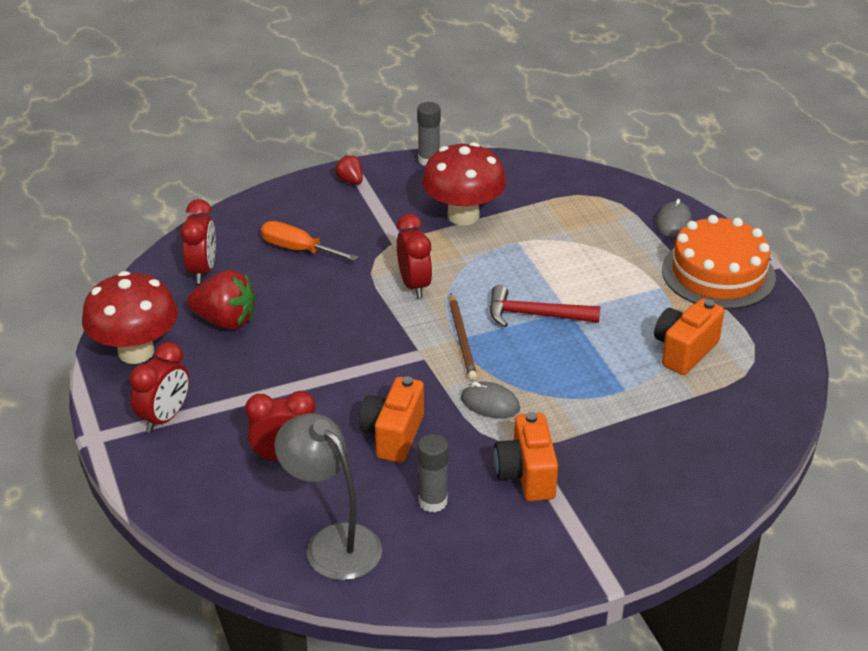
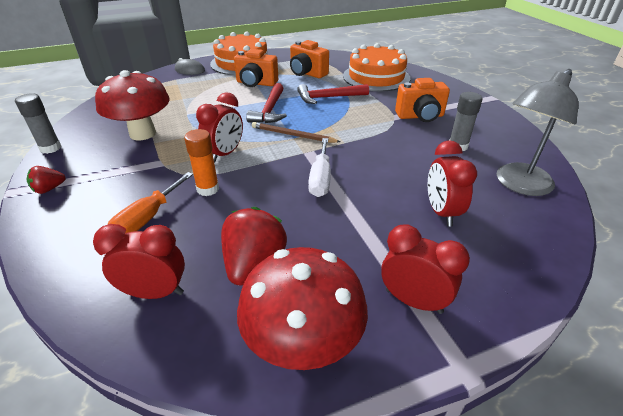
camera: 90 degrees left, 0 degrees up
(343, 280) = (208, 189): none -> orange glue stick
(357, 363) = (320, 179): none -> white screwdriver
(393, 435) = (399, 161): orange camera -> orange camera (256, 83)
(414, 285) = (225, 154): red clock -> red clock turned 135 degrees clockwise
(462, 339) = (293, 135): brown pencil -> brown pencil turned 150 degrees counterclockwise
(490, 403) = (359, 126): grey mouse -> none
(586, 375) = (328, 97): none -> red hammer
(684, 438) = (376, 77): none -> orange cake

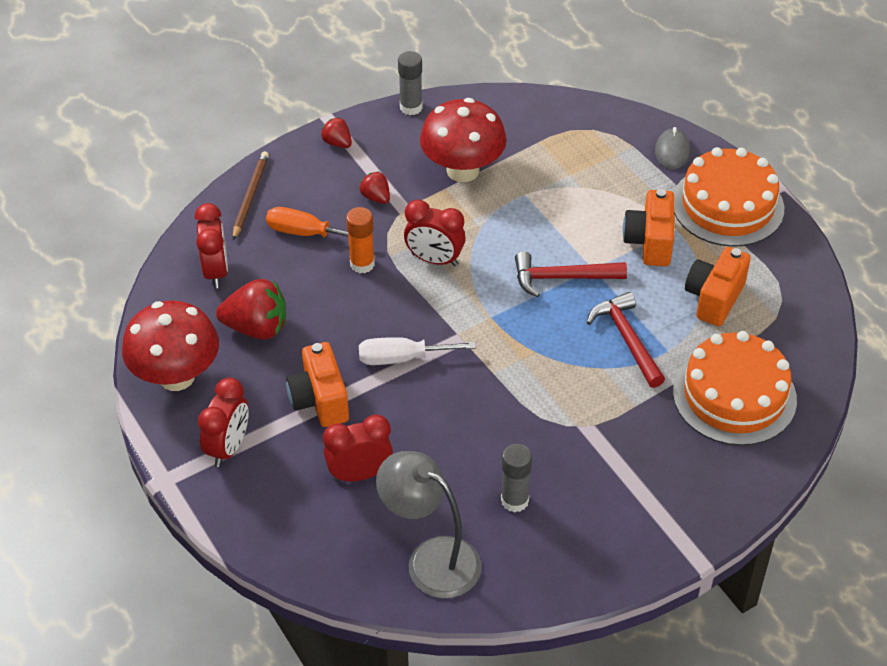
camera: 80 degrees right, 10 degrees up
(136, 174) = (376, 197): none -> red strawberry
(293, 135) = (497, 315): brown pencil -> brown pencil (250, 196)
(420, 116) = (596, 458): orange camera -> orange camera (319, 400)

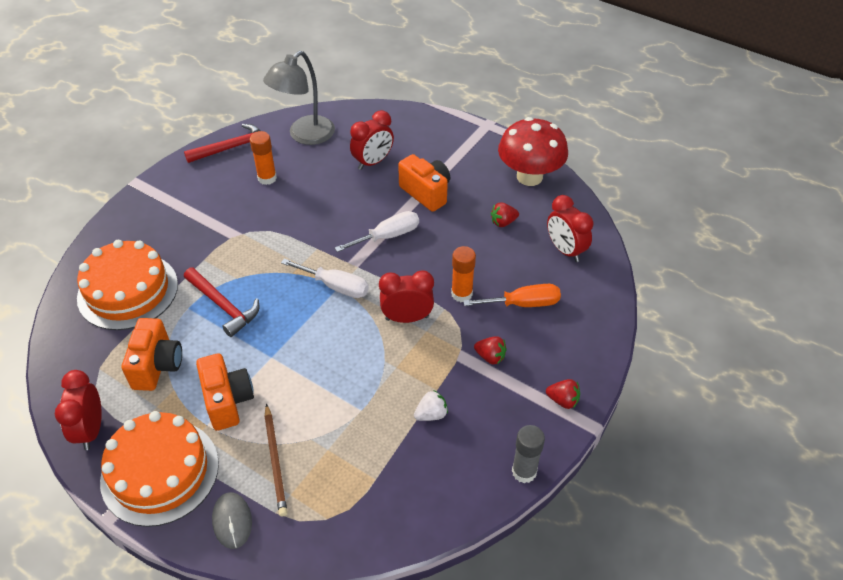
camera: 155 degrees right, 0 degrees up
(228, 447) = (463, 151): red clock -> red clock (91, 430)
(250, 196) = (593, 319): brown pencil -> brown pencil (275, 461)
(257, 328) = (503, 222): red strawberry -> red strawberry, size x0.53
(431, 559) = (305, 136): grey lamp -> grey lamp turned 120 degrees clockwise
(463, 170) = (431, 414): red mushroom -> white strawberry
(493, 319) = (335, 286): none -> white screwdriver
(514, 500) = (267, 178): grey glue stick -> orange glue stick
(562, 278) = (294, 339): red hammer -> red hammer (232, 148)

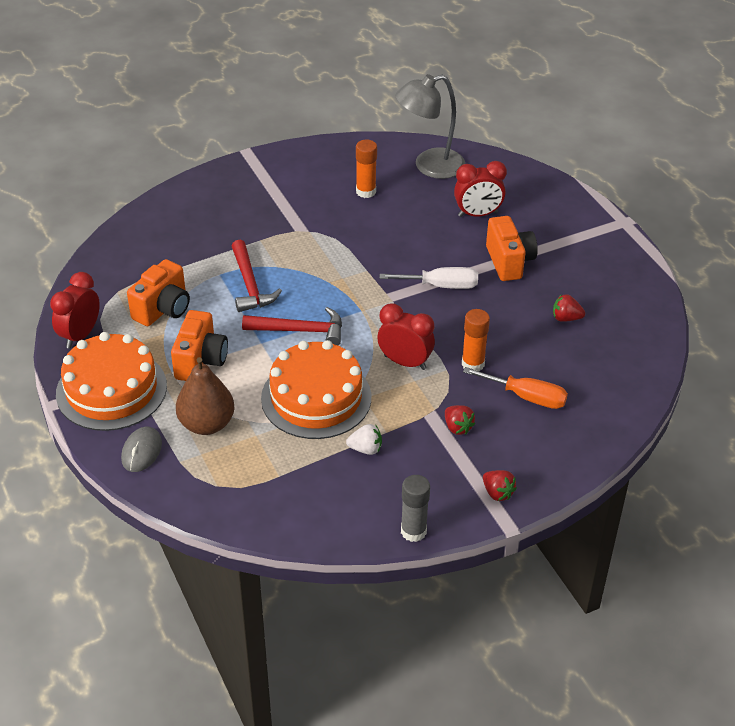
camera: 30 degrees right, 5 degrees down
(128, 291) = (179, 240): orange cake -> orange cake (316, 397)
(232, 148) = (352, 152): red hammer -> red hammer (300, 331)
(275, 461) = (206, 424): brown pencil -> brown pear
(335, 286) = (359, 309): white screwdriver -> none
(529, 177) = (628, 287): red mushroom -> none
(565, 250) = (609, 368): red clock -> none

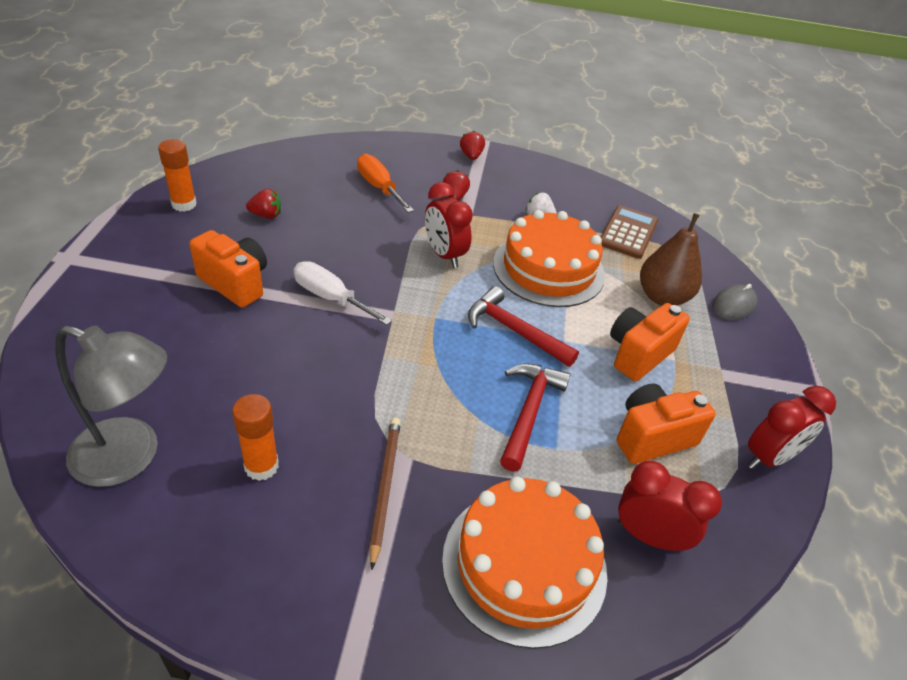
camera: 150 degrees left, 0 degrees up
(111, 389) = (747, 374): orange cake -> orange cake (524, 564)
(275, 482) = (628, 232): none -> brown calculator
(296, 213) = (385, 487): none -> brown pencil
(413, 531) = (549, 166): grey glue stick -> none
(473, 364) = (389, 225): orange glue stick -> orange glue stick (184, 204)
(477, 214) = (183, 350): red clock -> red clock (649, 536)
(509, 262) = (235, 283): orange camera -> orange camera turned 105 degrees clockwise
(566, 318) = (266, 215): red strawberry -> red strawberry turned 45 degrees counterclockwise

